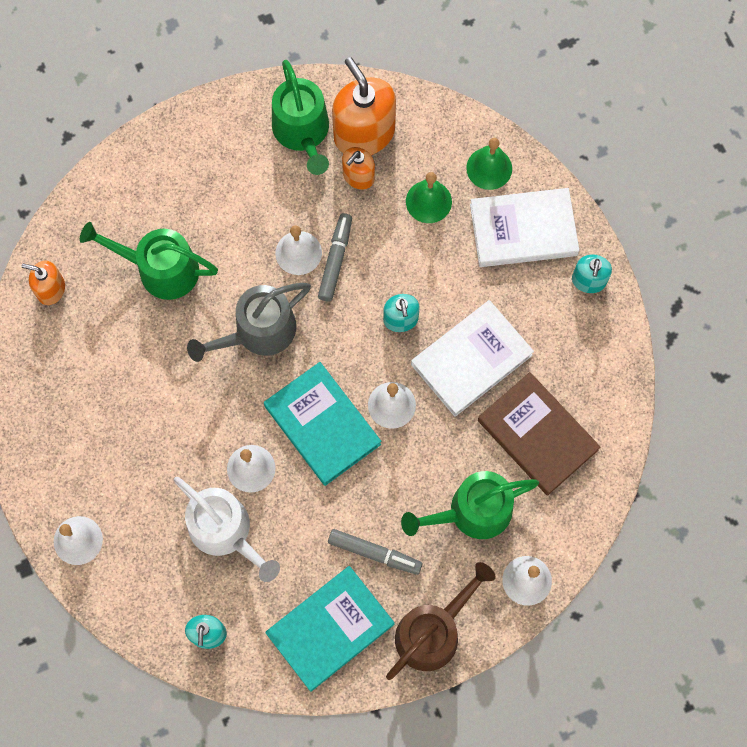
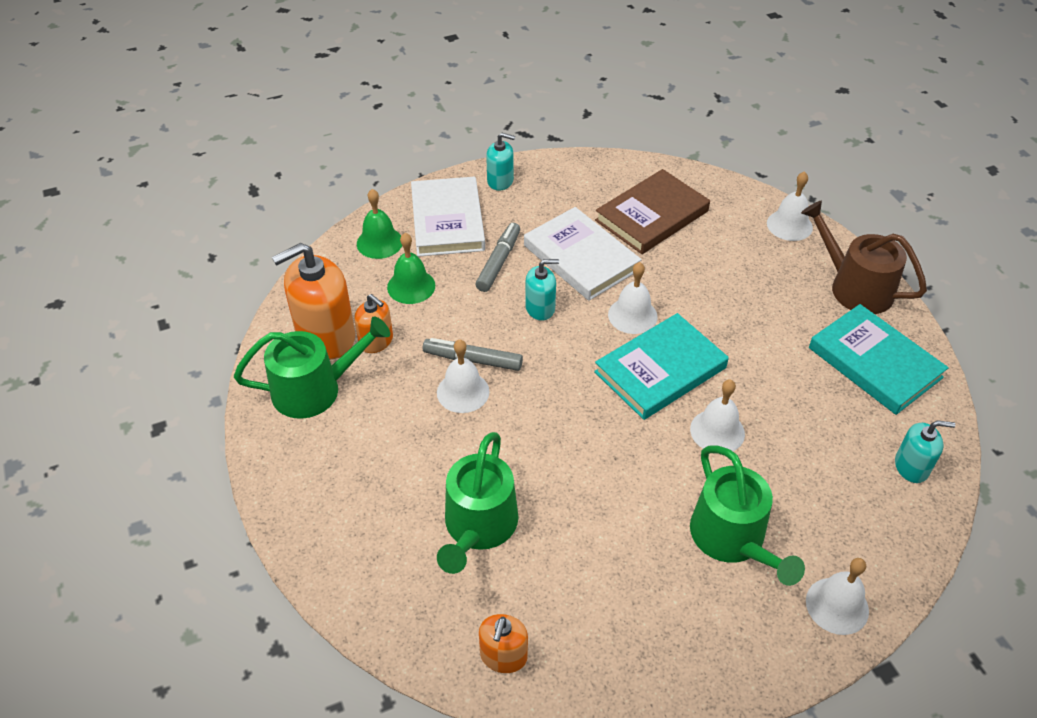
camera: 90 degrees left, 25 degrees down
(225, 531) = (793, 453): white watering can -> none
(258, 332) = (557, 426): grey watering can -> none
(374, 553) = (788, 328): grey marker -> grey marker (498, 262)
(472, 512) = (732, 259): green watering can -> green watering can (732, 539)

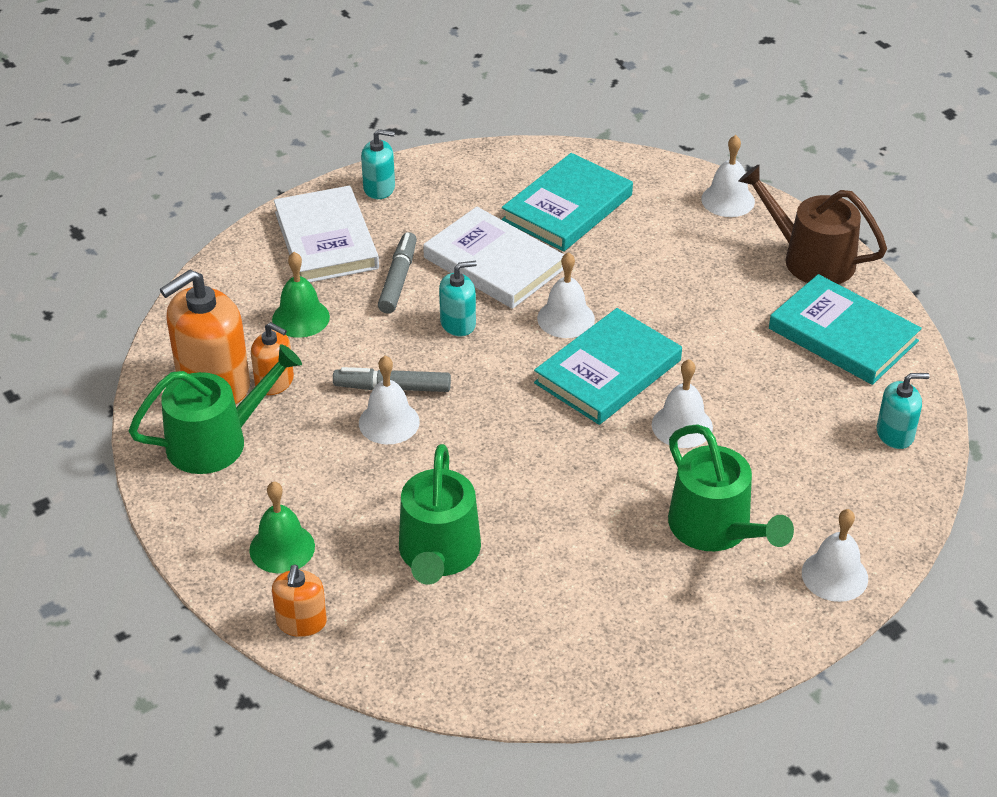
camera: 10 degrees left, 5 degrees down
(379, 242) = (250, 274): green bell -> green bell (282, 548)
(503, 656) = (494, 671): orange soap dispenser -> orange soap dispenser (301, 622)
(652, 216) = (567, 208): brown book -> turquoise book

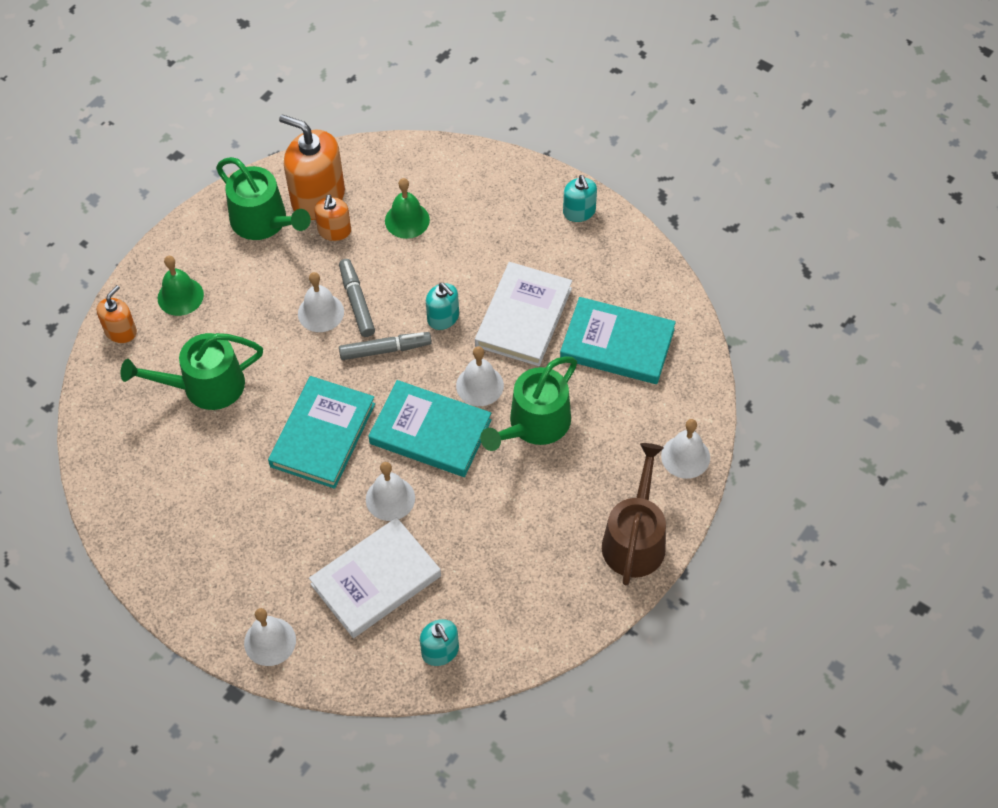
camera: 70 degrees right, 15 degrees up
(301, 622) = (121, 331): orange soap dispenser -> orange soap dispenser turned 135 degrees clockwise
(326, 240) = (500, 202): white book -> white book (376, 580)
(398, 279) = (476, 263): grey marker -> grey marker (385, 350)
(716, 528) = (290, 550): green watering can -> green watering can (534, 424)
(843, 335) = (545, 586): turquoise book -> turquoise book (322, 435)

